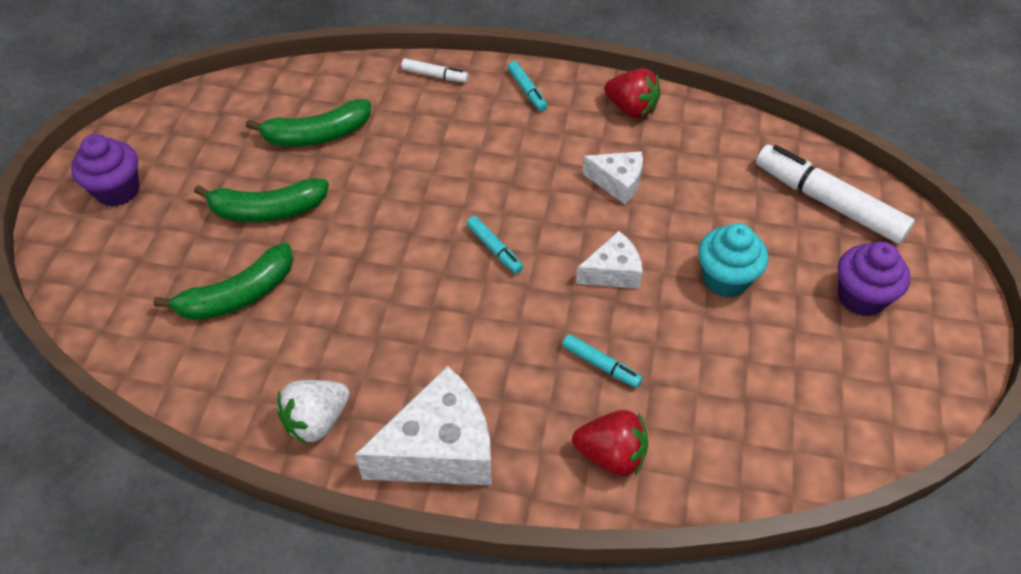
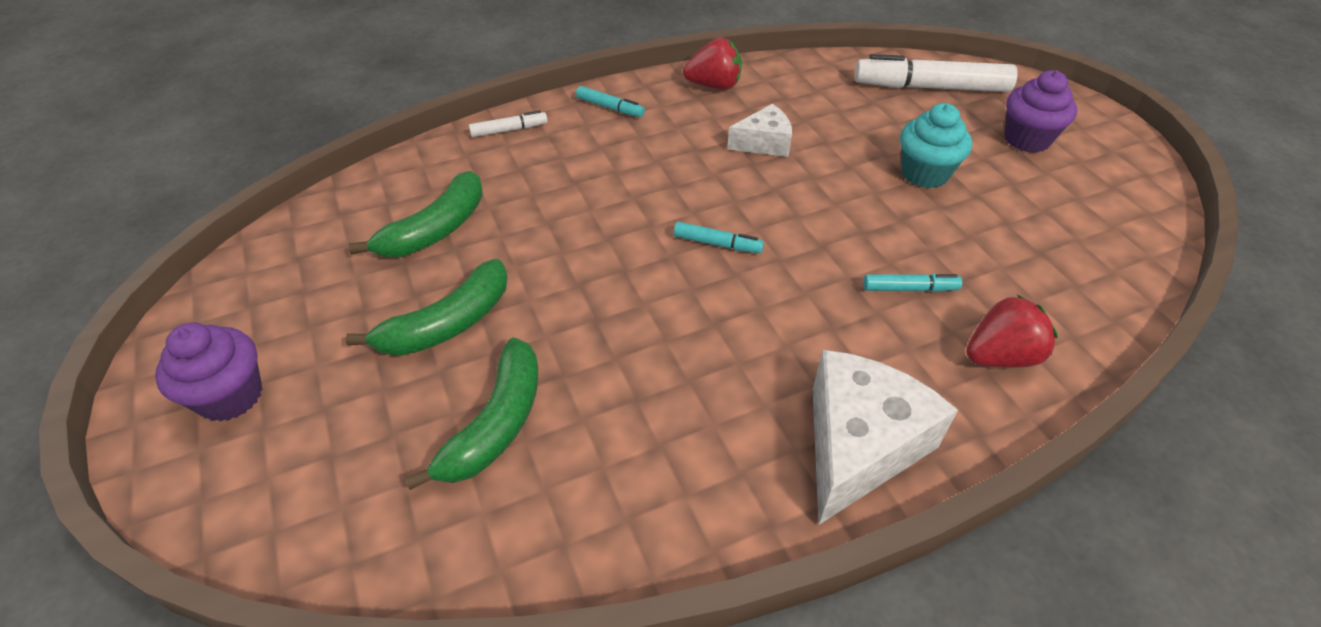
camera: 35 degrees left, 5 degrees down
(317, 421) = (712, 498): white strawberry -> none
(613, 272) = (836, 211): white cheese -> none

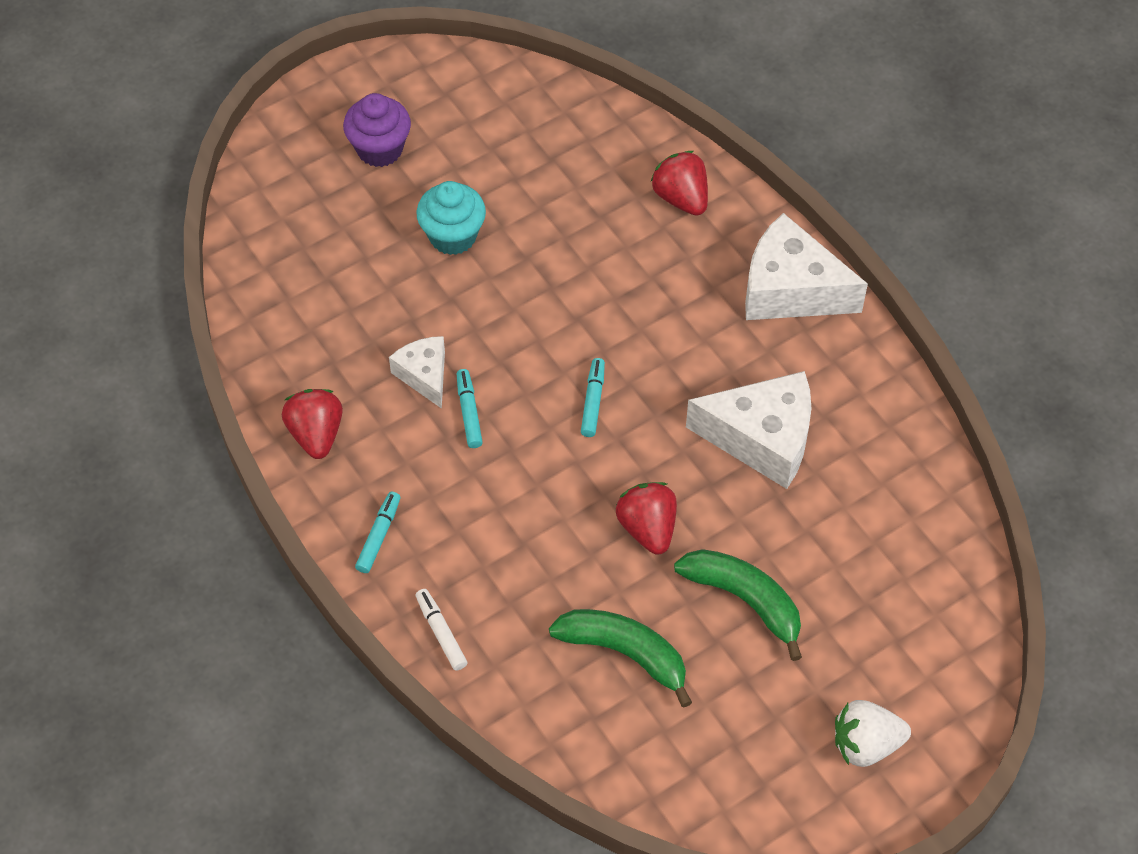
camera: 100 degrees left, 10 degrees up
(230, 396) = (866, 744): purple cupcake -> white strawberry
(496, 424) = (837, 530): green banana -> none
(559, 263) = (648, 528): none -> red strawberry
(640, 375) = (762, 438): none -> white cheese
(909, 289) = (619, 253): turquoise marker -> turquoise marker (469, 412)
(931, 87) = (291, 223): white marker -> none

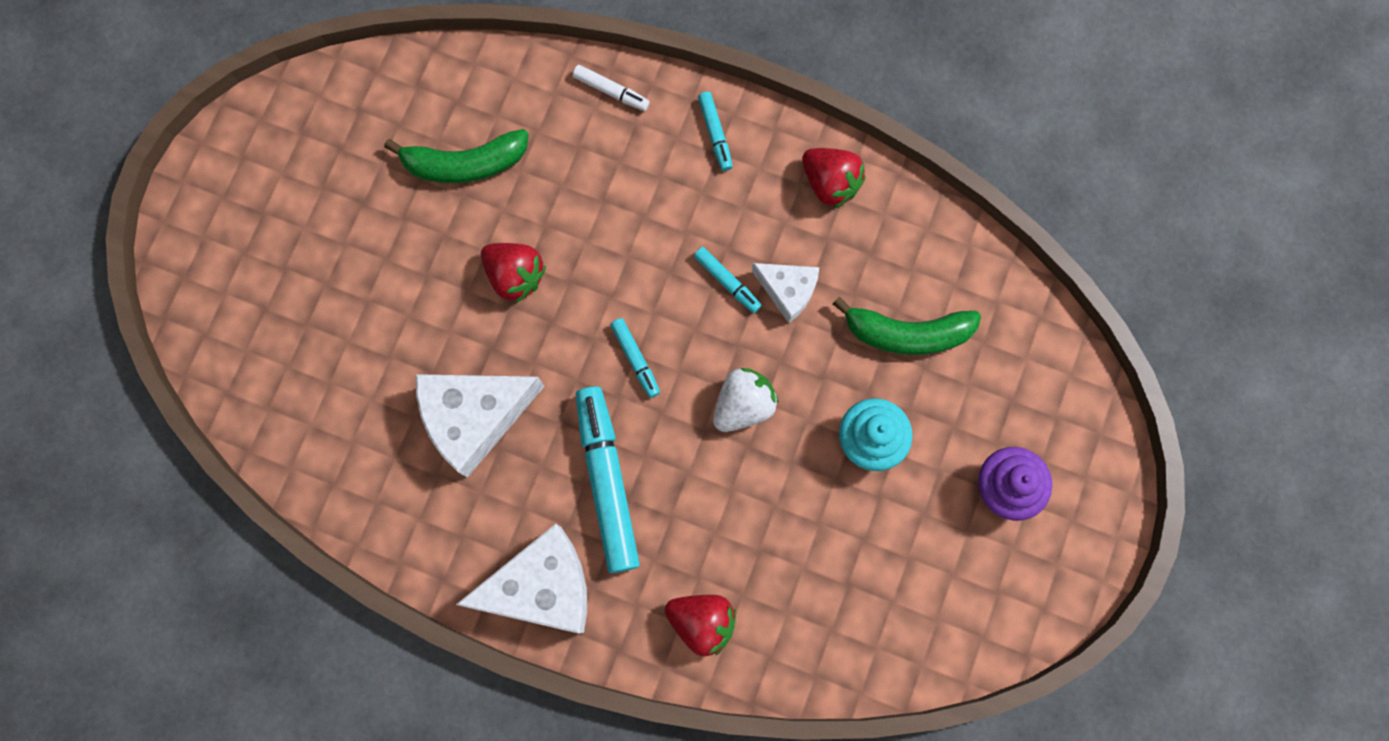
camera: 145 degrees right, 20 degrees up
(684, 329) = (607, 481): none -> turquoise marker
(745, 600) = (401, 265): green banana -> green banana (907, 333)
(866, 744) = (242, 209): white strawberry -> white strawberry (743, 405)

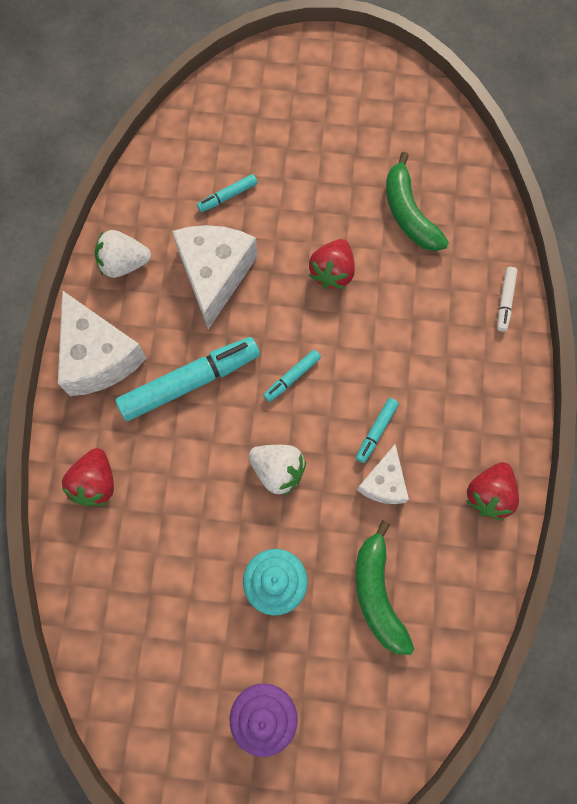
camera: 75 degrees right, 5 degrees down
(424, 528) = (124, 263): none -> white strawberry
(474, 417) = (215, 274): white cheese -> white cheese turned 45 degrees clockwise
(715, 134) = (498, 390): turquoise marker -> turquoise marker (227, 196)

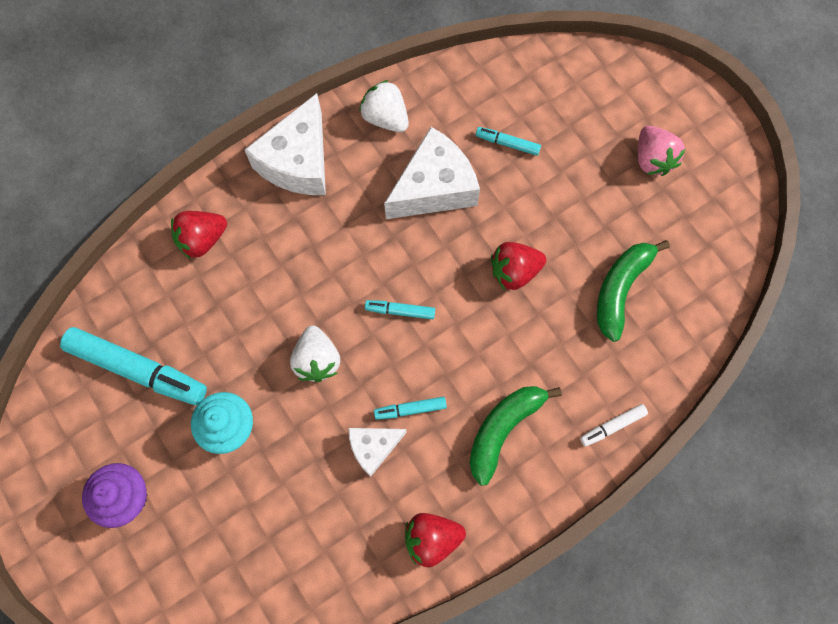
camera: 50 degrees right, 0 degrees up
(190, 382) = (333, 240): turquoise marker -> turquoise marker (138, 369)
(330, 113) = (652, 159): none -> pink strawberry
(377, 593) = (281, 511): green banana -> green banana (503, 429)

